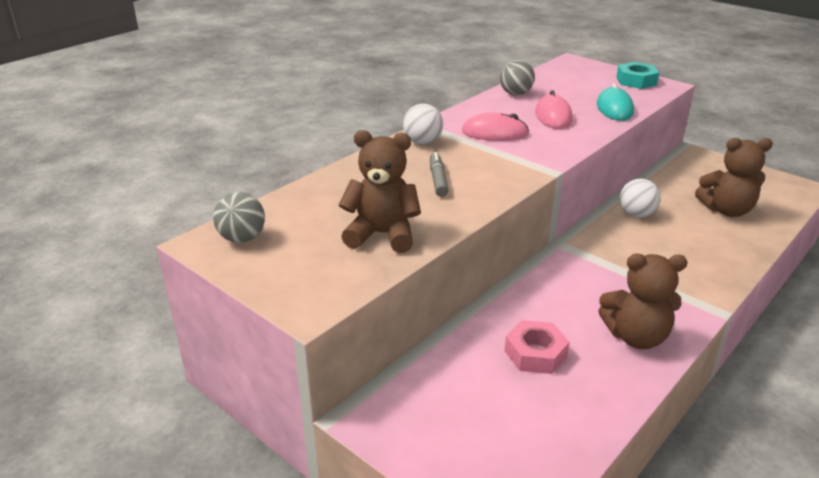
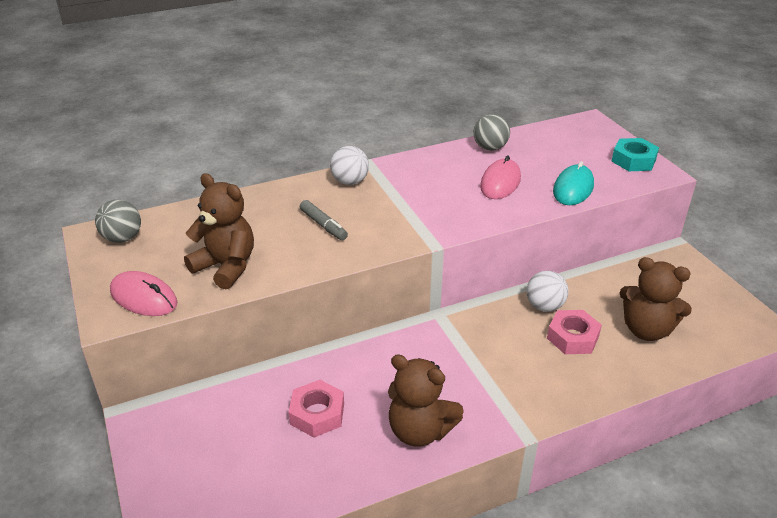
camera: 25 degrees right, 5 degrees up
(438, 180) = (323, 225): grey marker -> grey marker turned 120 degrees clockwise
(494, 133) = (424, 188): pink mouse -> pink mouse (143, 297)
(680, 231) = (572, 337): none -> pink nut

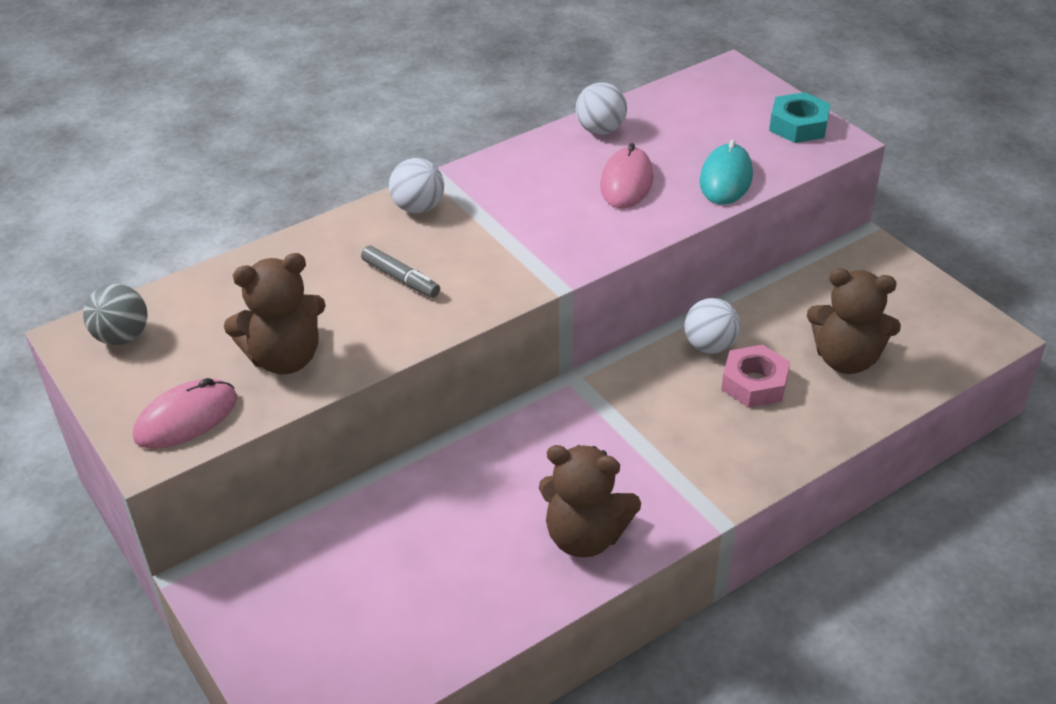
camera: 10 degrees left, 5 degrees up
(143, 297) = (186, 418): pink mouse -> pink mouse turned 60 degrees counterclockwise
(226, 267) = (285, 358): brown teddy bear -> brown teddy bear turned 135 degrees clockwise
(317, 414) = (446, 536): pink nut -> none
(490, 148) = (600, 130): grey ball -> white ball

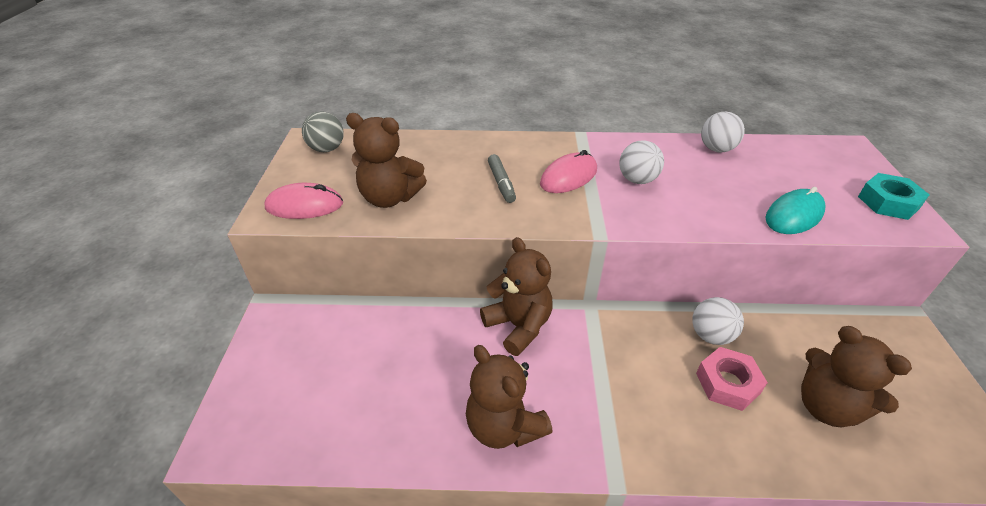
camera: 35 degrees right, 0 degrees up
(418, 208) = (552, 148): white ball -> white ball (637, 180)
(515, 438) = (518, 326): none -> brown teddy bear
(626, 182) = (709, 187): pink mouse -> pink mouse (568, 177)

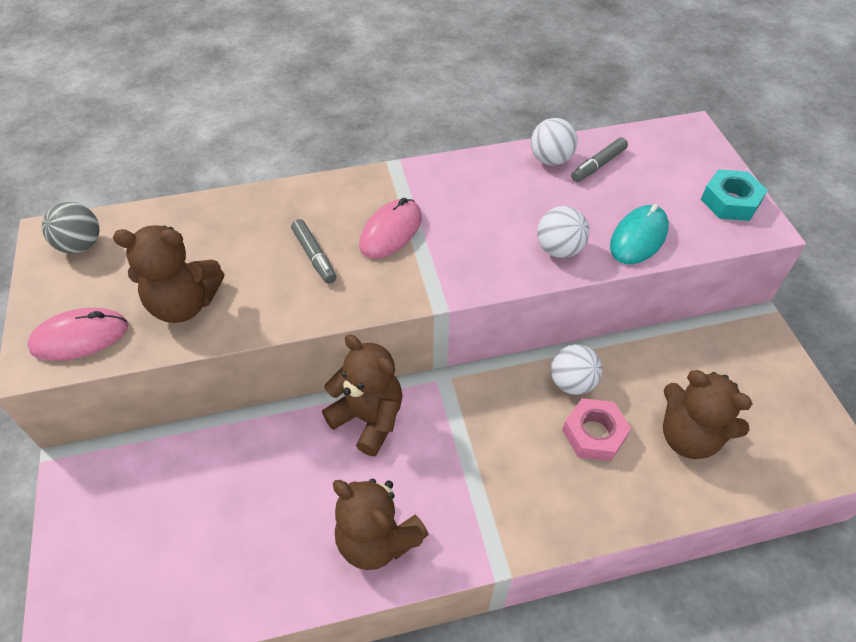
camera: 15 degrees left, 10 degrees up
(637, 180) = (469, 221): white ball -> white ball (559, 249)
(760, 159) = (598, 165): none -> grey marker

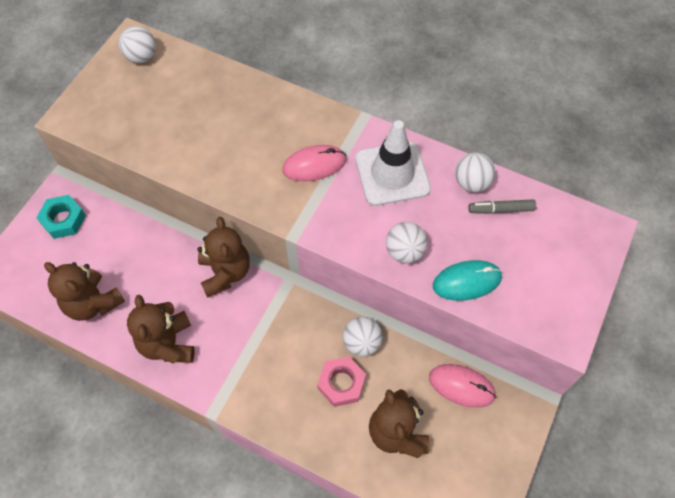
camera: 40 degrees right, 10 degrees up
(80, 337) = (96, 117): pink mouse -> pink mouse (461, 386)
(81, 245) = (141, 57): grey ball -> white ball
(184, 304) = (161, 134): brown teddy bear -> brown teddy bear (93, 303)
(314, 256) = (255, 151): grey marker -> none
(474, 194) = (392, 174): none -> white traffic cone
(730, 201) = (565, 303): turquoise nut -> turquoise nut (63, 220)

